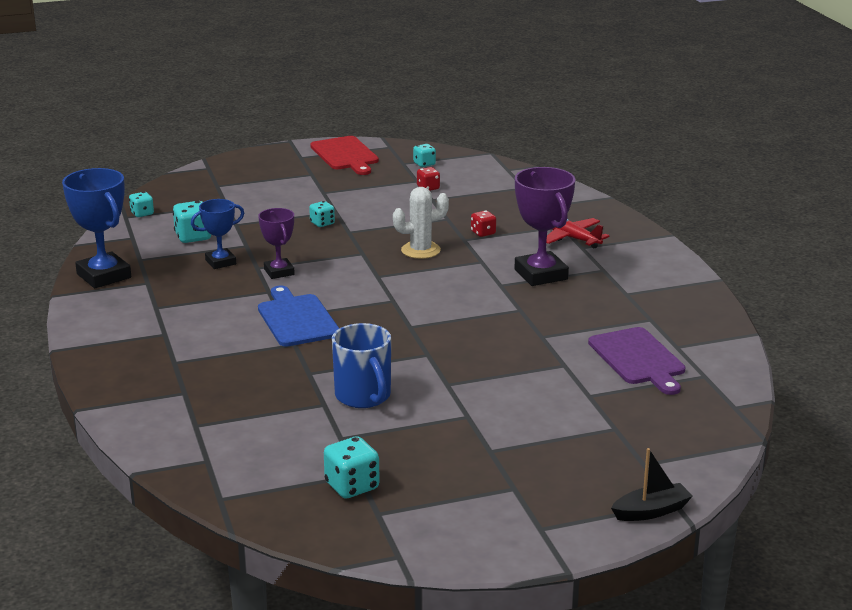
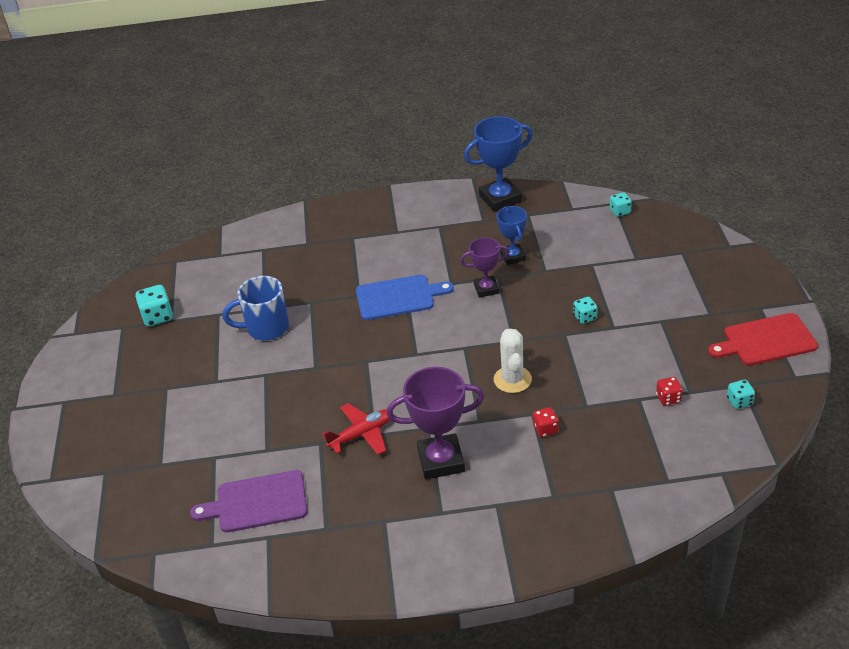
camera: 105 degrees right, 15 degrees up
(193, 237) = (566, 241): turquoise dice -> none
(572, 238) = (520, 500): red plane -> red plane (362, 434)
(651, 511) = (49, 463): black boat -> none

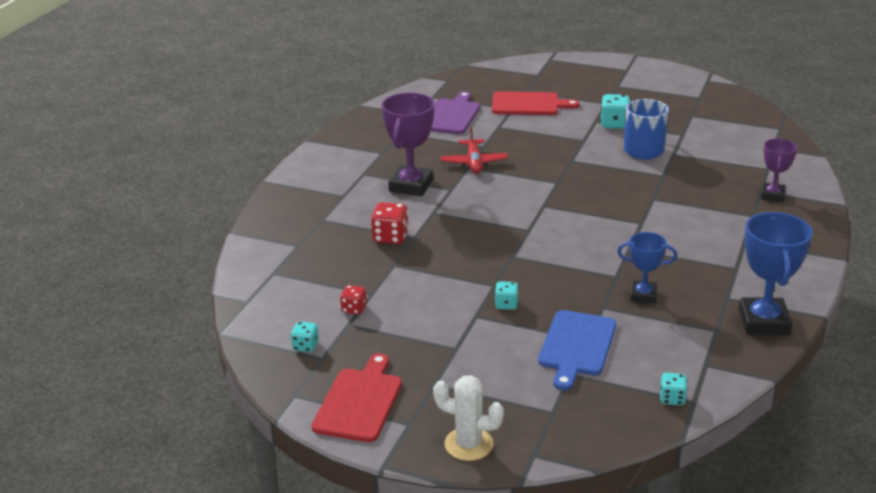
camera: 115 degrees right, 10 degrees down
(157, 317) = (701, 111): turquoise dice -> turquoise dice (614, 124)
(196, 448) = (528, 104): none -> red cutting board
(398, 297) = (632, 216): blue cutting board -> blue cutting board (577, 346)
(486, 289) = (602, 264): purple trophy -> purple trophy (772, 195)
(512, 379) = (463, 240): white cactus -> white cactus (468, 444)
(545, 429) = (390, 237): red dice -> red dice, size x1.61

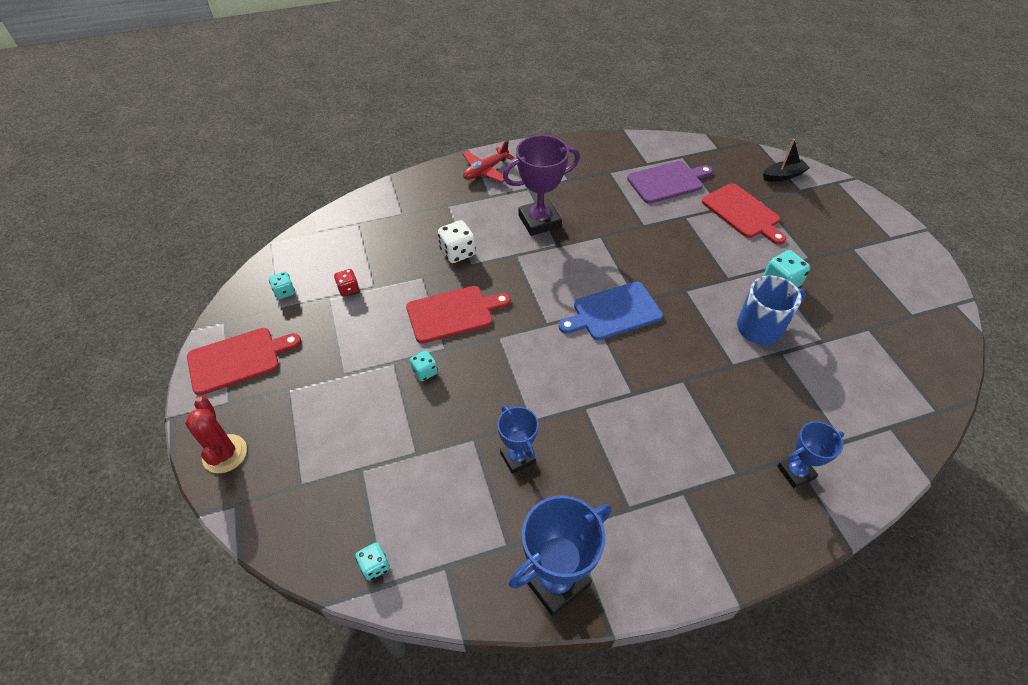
camera: 50 degrees right, 20 degrees up
(390, 237) = (457, 252): red dice -> white dice
(459, 267) = (453, 313): none -> red cutting board
(468, 444) = (225, 454): white cactus -> red cactus
(474, 162) = (611, 235): red plane -> red plane (485, 170)
(514, 73) = (783, 175): none -> black boat
(577, 346) = (402, 451): blue cutting board -> blue cutting board (613, 312)
(772, 195) = (795, 472): purple trophy -> blue trophy

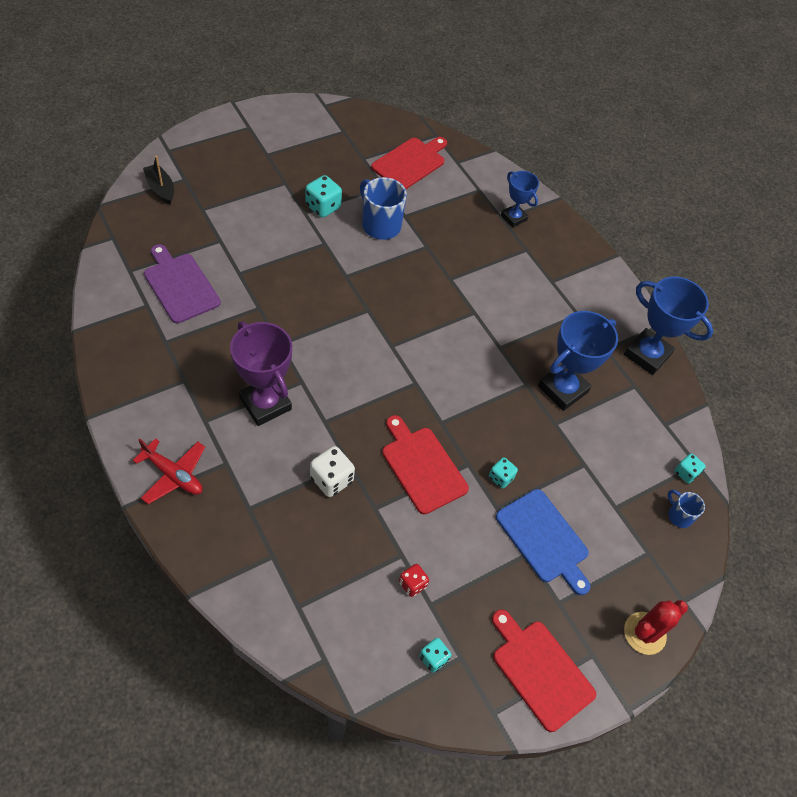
camera: 110 degrees left, 5 degrees up
(326, 536) = (679, 515): none -> blue mug
(517, 458) = (562, 389): blue trophy -> blue trophy, size x1.66
(613, 312) = (387, 329): blue cutting board -> blue cutting board (544, 538)
(742, 213) = (226, 225): red cutting board -> red cutting board (410, 163)

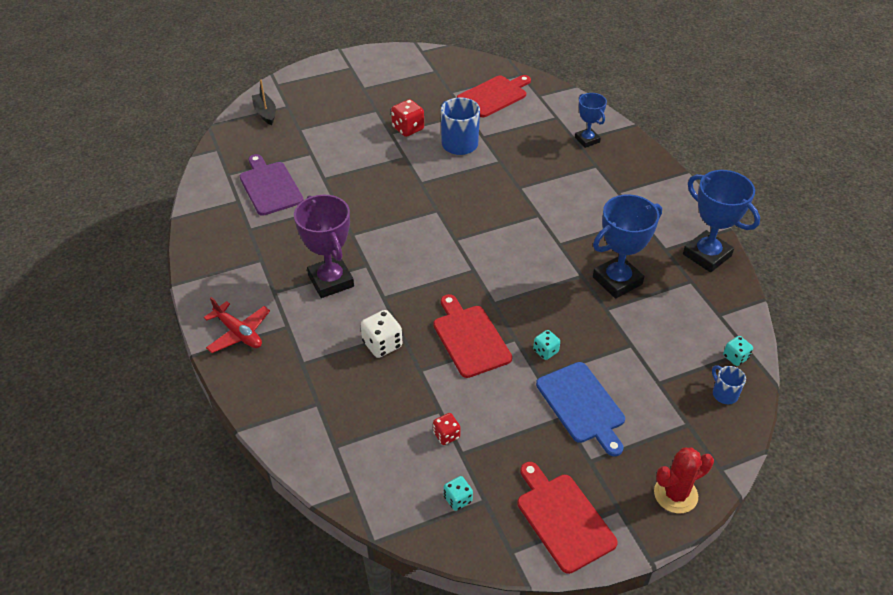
camera: 15 degrees right, 10 degrees down
(323, 207) = (408, 129): turquoise dice -> red dice

